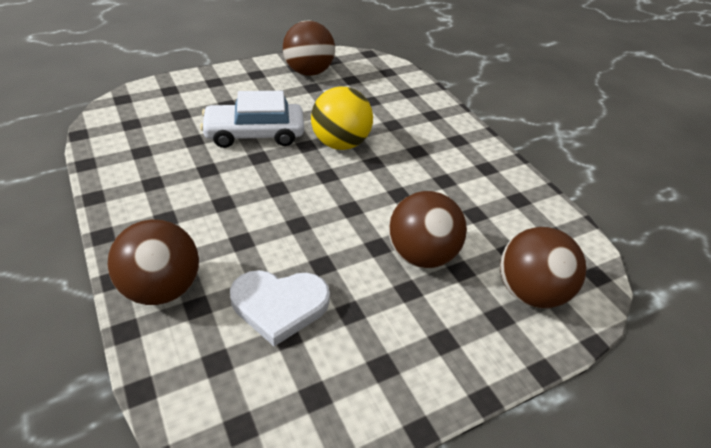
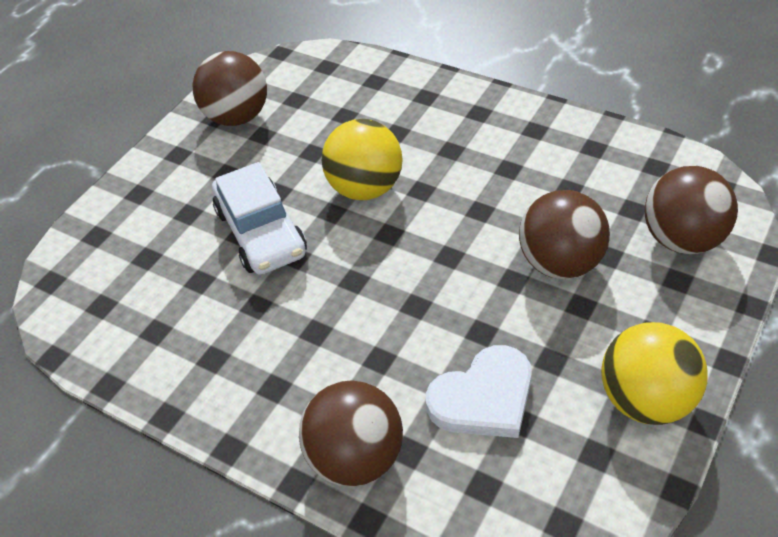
camera: 25 degrees left, 5 degrees up
(254, 134) = (261, 232): white car -> white car turned 75 degrees counterclockwise
(391, 383) = (646, 400): none -> yellow ball

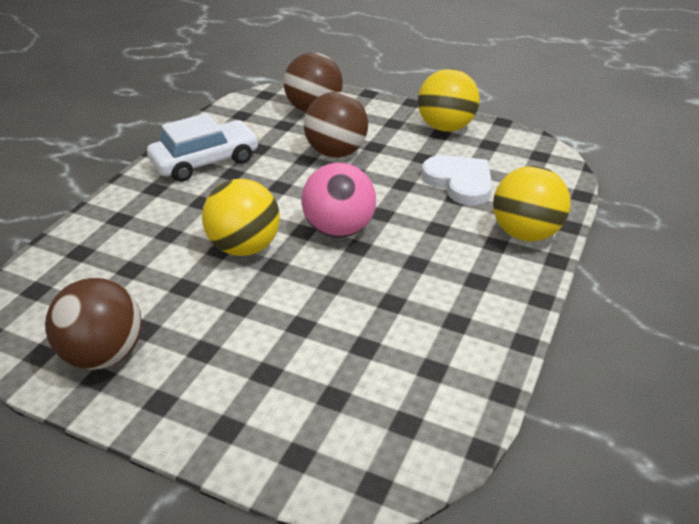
camera: 100 degrees left, 10 degrees down
(261, 232) = (298, 310): white car -> white car (205, 161)
(356, 458) = (525, 233): brown ball -> yellow ball
(387, 264) = (339, 230): none -> pink ball

